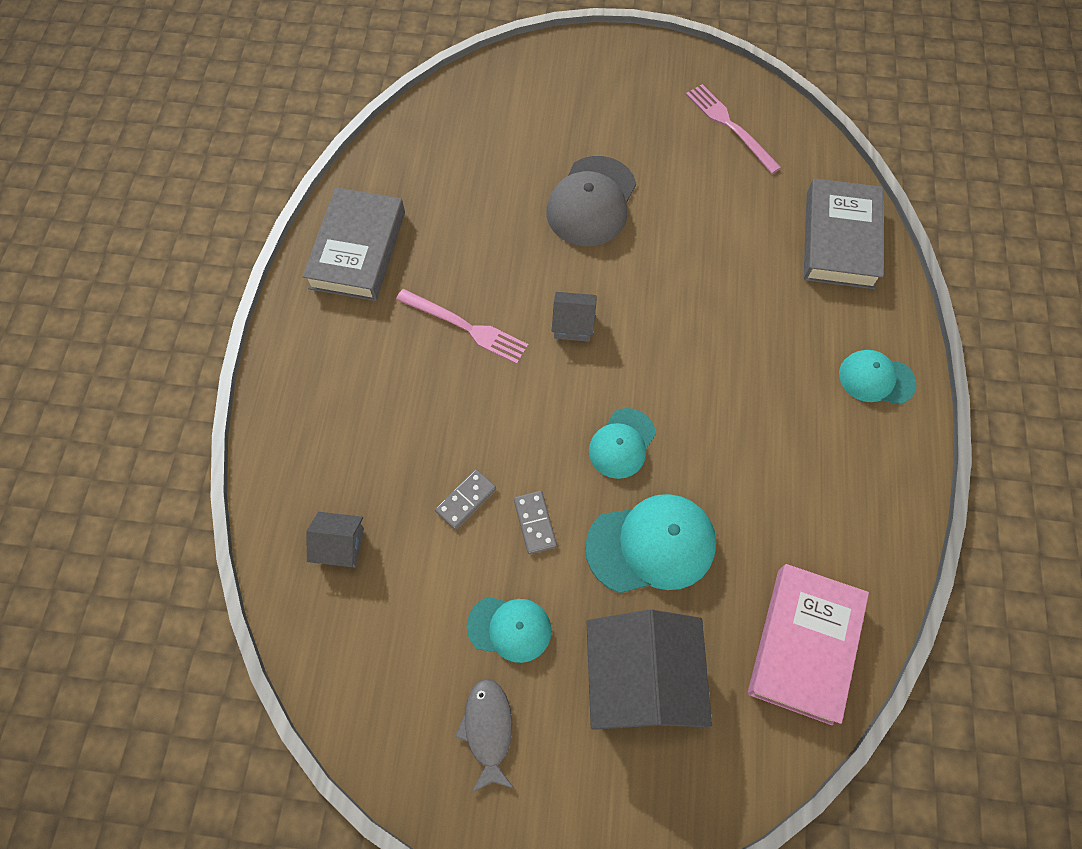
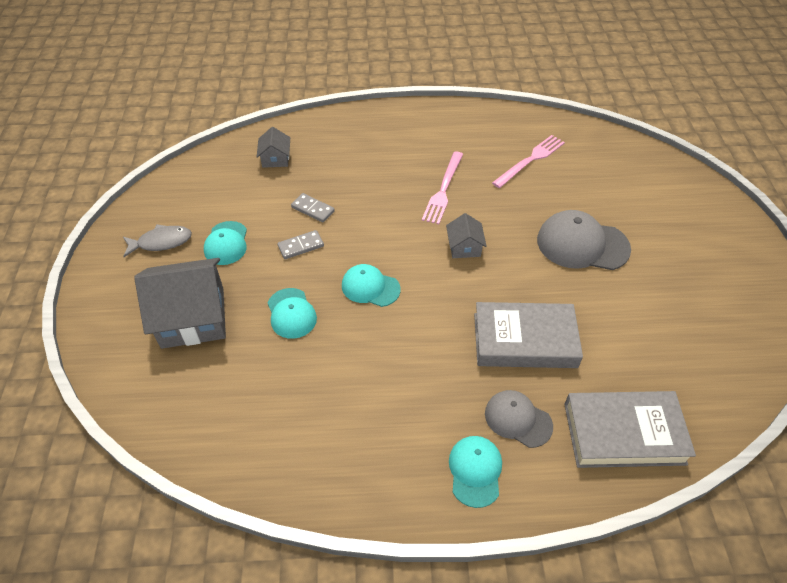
camera: 80 degrees right, 15 degrees down
(357, 250) = (486, 129): grey book -> grey book (524, 340)
(651, 545) = (291, 313): turquoise cap -> turquoise cap, size x0.62
(730, 126) = (714, 333): pink fork -> pink fork (530, 160)
(804, 644) = (218, 421): pink book -> none
(819, 326) = (518, 419): none -> grey cap

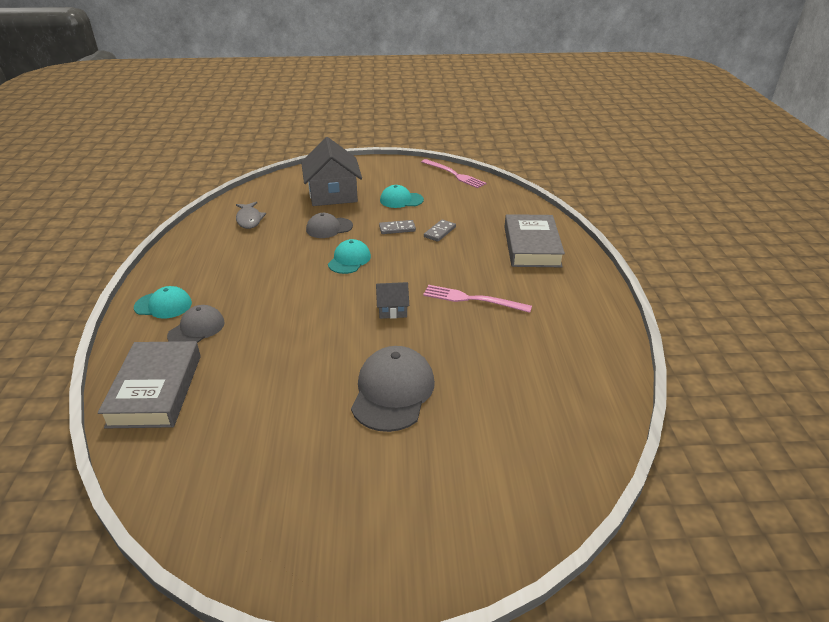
camera: 90 degrees right, 15 degrees down
(161, 242) = (403, 178): grey fish -> grey fish (249, 219)
(275, 158) = (501, 213): grey house -> none
(291, 313) = (329, 228): turquoise cap -> grey cap
(301, 246) = (397, 229): grey domino -> grey domino turned 75 degrees counterclockwise
(524, 340) = (274, 339): grey book -> grey book (532, 246)
(530, 160) = (532, 364): pink fork -> pink fork (454, 174)

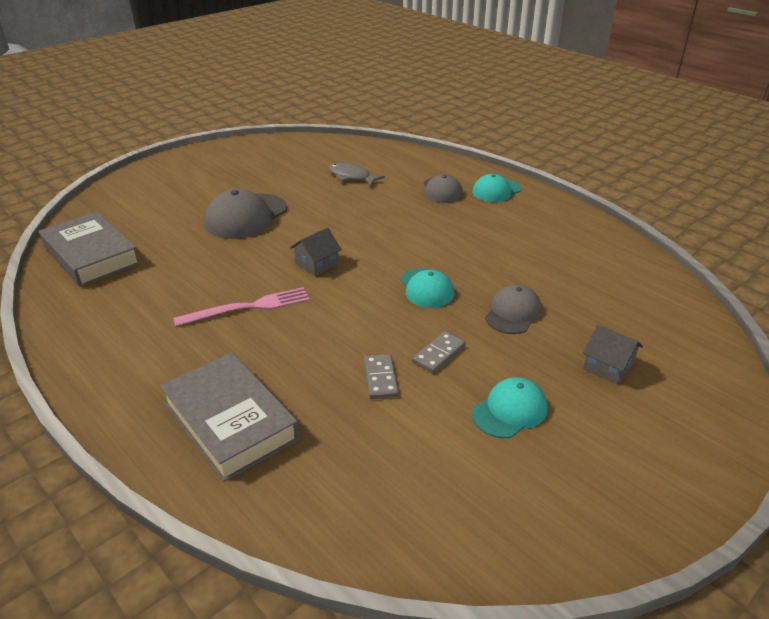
camera: 140 degrees right, 0 degrees up
(155, 390) = (400, 161): grey book -> grey book (91, 255)
(249, 219) = (607, 279): grey fish -> grey fish (351, 177)
(333, 194) = (608, 366): grey house -> grey house, size x0.48
(393, 392) = (246, 216): grey cap -> grey cap turned 60 degrees clockwise
(454, 174) = (526, 546): pink fork -> none

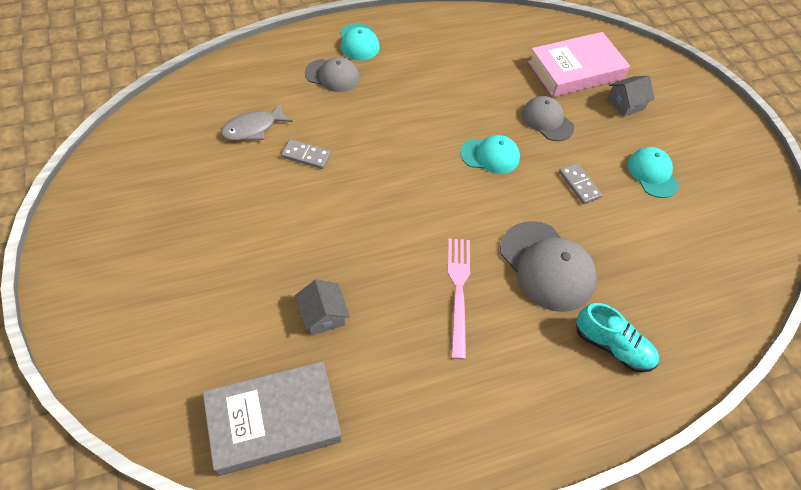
camera: 70 degrees left, 20 degrees up
(230, 421) = (612, 346): grey book -> turquoise shoe
(246, 216) = (280, 245): grey cap -> grey cap (547, 266)
(316, 264) = (411, 216): grey house -> grey house (323, 315)
(381, 378) = (594, 231): grey domino -> grey domino (306, 155)
(618, 317) = (575, 70): none -> pink book

